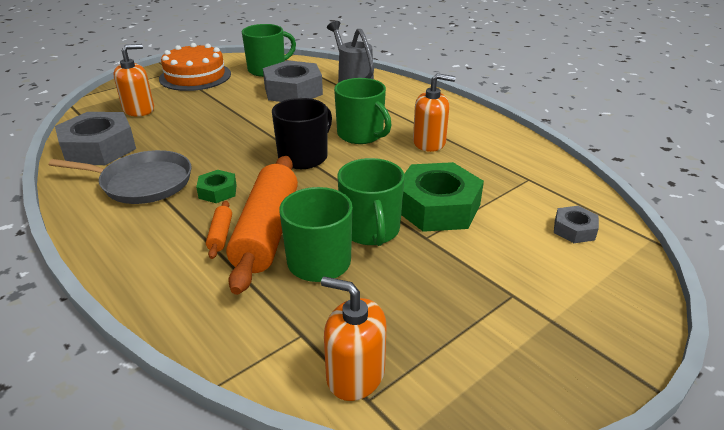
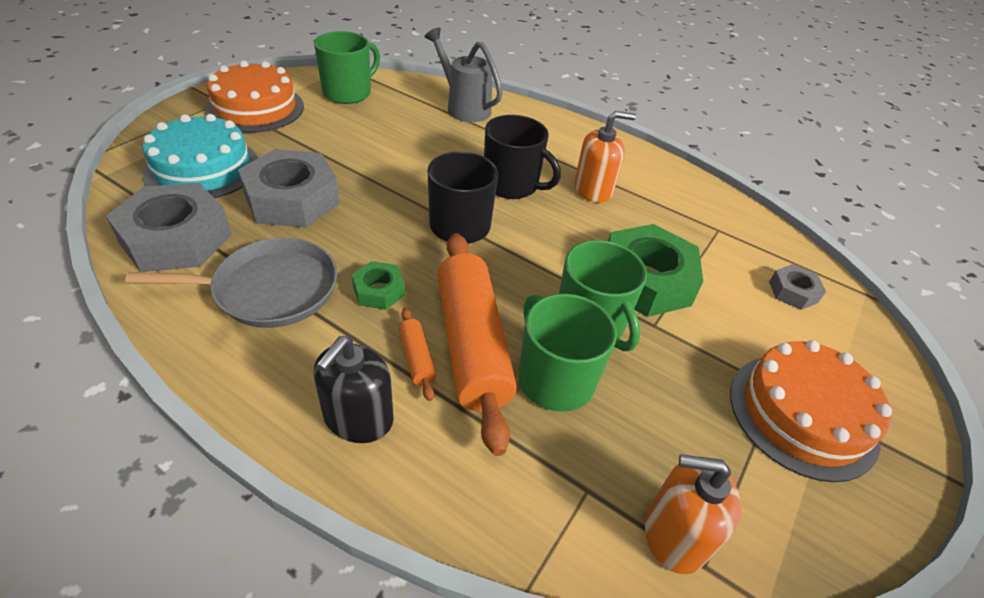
camera: 20 degrees left, 10 degrees up
(139, 109) = (202, 168): orange soap dispenser -> turquoise cake
(158, 264) = (358, 418): none -> black soap dispenser
(293, 91) = (397, 124): grey nut -> grey nut (292, 199)
(361, 135) = (512, 185): green mug -> black mug
(525, 316) = (802, 414): none -> orange cake

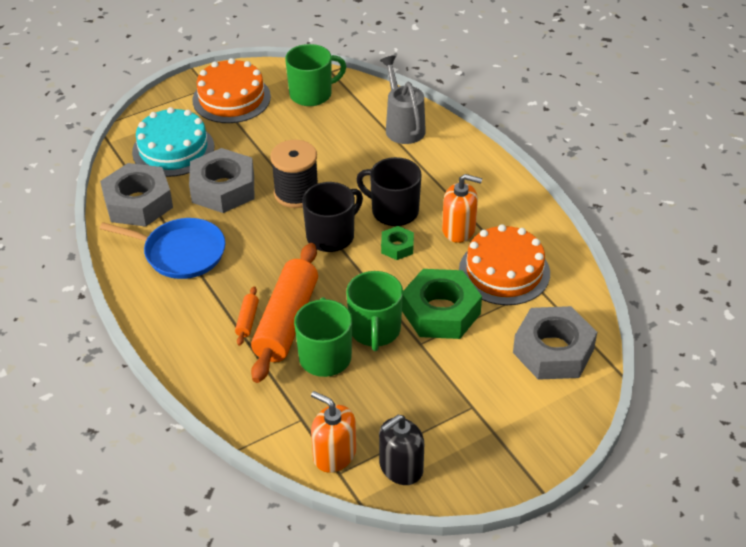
camera: 30 degrees right, 0 degrees up
(269, 289) = (181, 252): grey pan -> blue pan
(358, 418) = (196, 343): black soap dispenser -> black soap dispenser (401, 467)
(379, 291) = (247, 271): green nut -> green nut (397, 247)
(389, 187) = (296, 193): none -> black spool
(512, 185) = (393, 211): black mug -> black mug turned 150 degrees clockwise
(793, 292) = (553, 351): grey nut -> grey nut, size x2.04
(802, 414) = (475, 426): orange cake -> orange cake (504, 271)

